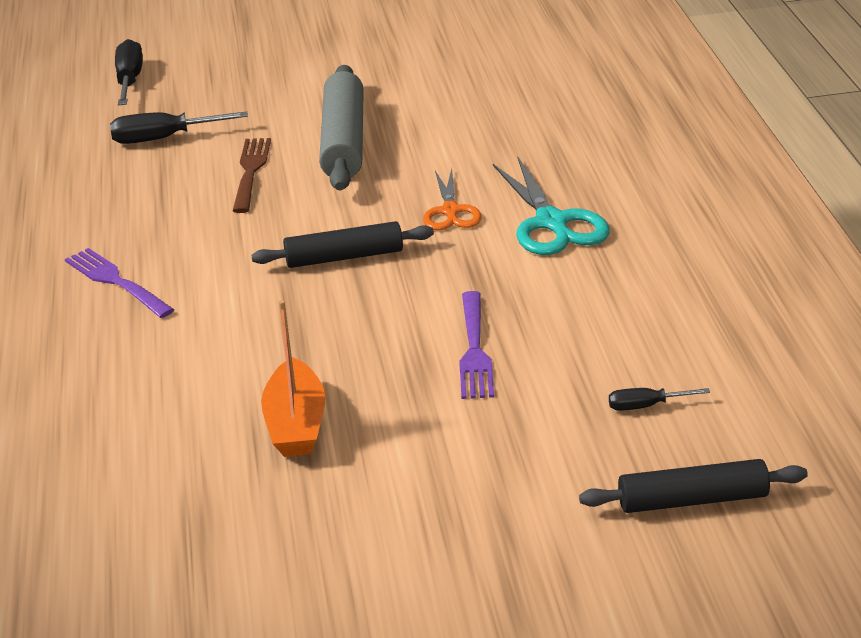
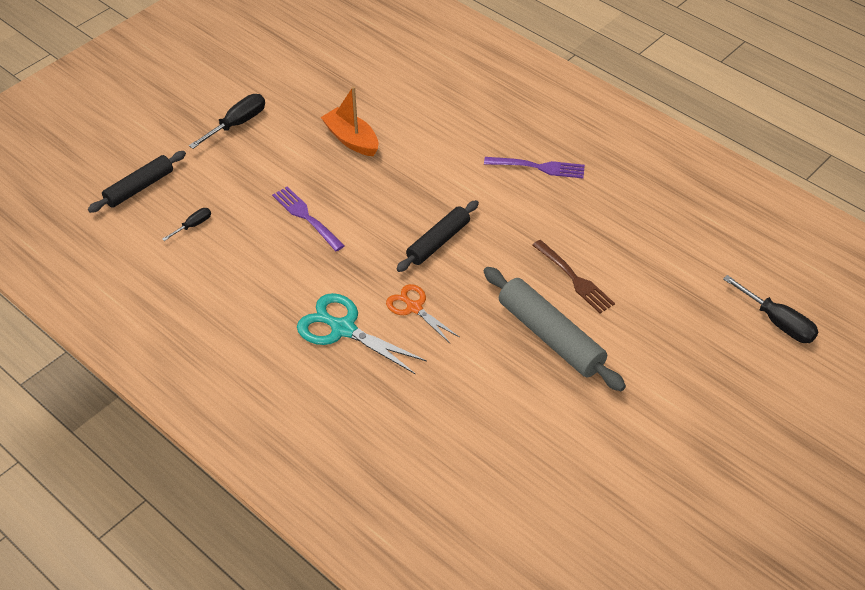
camera: 140 degrees right, 15 degrees up
(164, 138) = (668, 279): black screwdriver -> black screwdriver (237, 124)

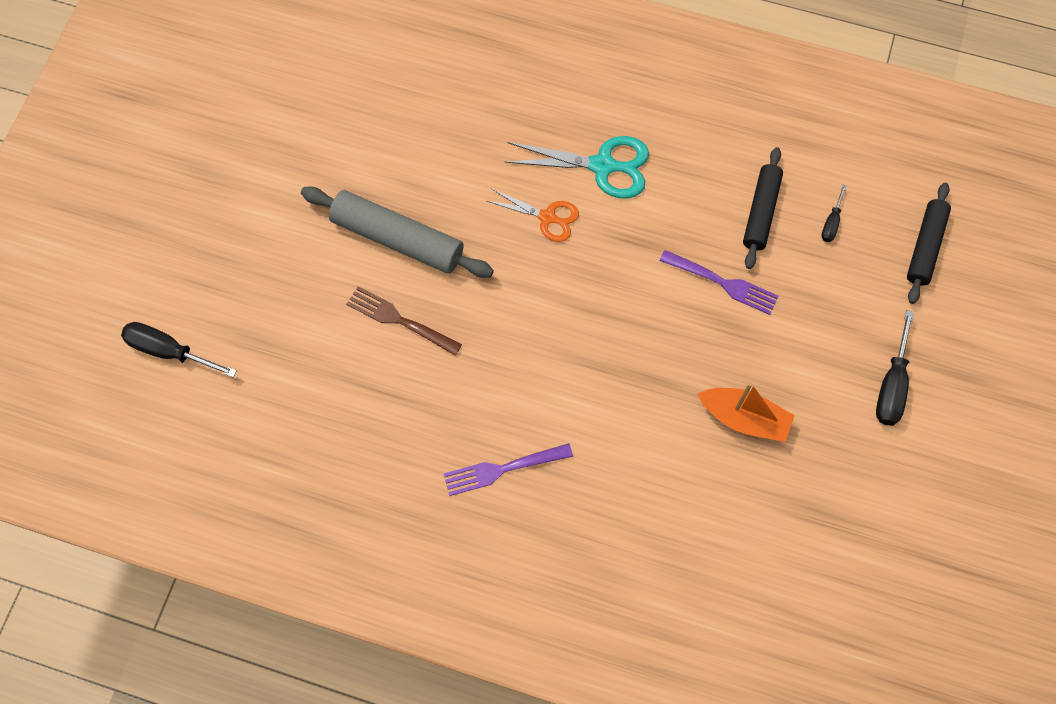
camera: 155 degrees right, 20 degrees up
(438, 242) = (564, 309): black rolling pin -> black rolling pin (761, 212)

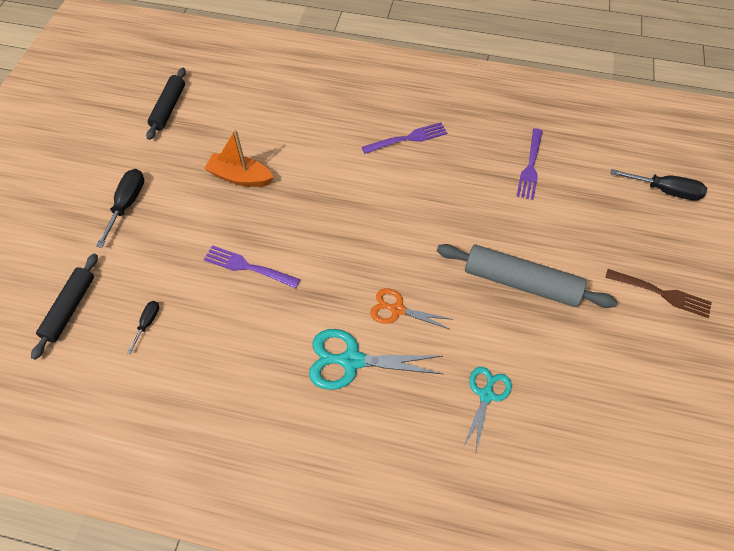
camera: 175 degrees right, 10 degrees down
(337, 406) = (530, 166): none -> purple fork
(400, 320) = (501, 222): brown fork -> brown fork (661, 293)
(466, 122) = (486, 395): none -> turquoise scissors
(761, 212) = (209, 328): black rolling pin -> black rolling pin (169, 108)

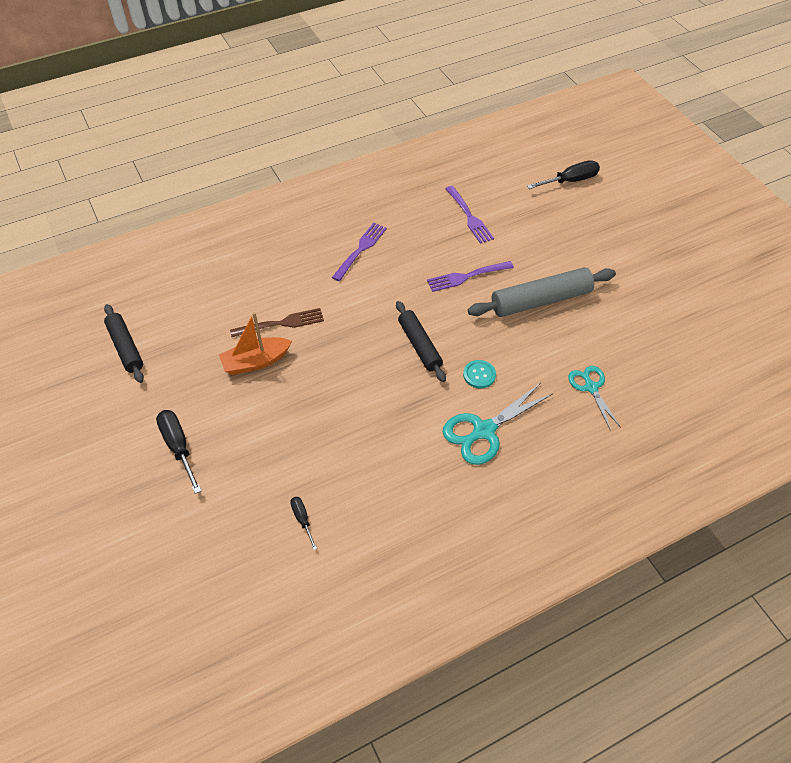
camera: 40 degrees left, 5 degrees down
(70, 308) = (222, 558): black rolling pin -> black rolling pin (419, 345)
(249, 267) = (338, 422): purple fork -> purple fork (467, 276)
(397, 309) = (479, 375): orange scissors -> turquoise button
(661, 293) = (629, 250): brown fork -> brown fork (280, 324)

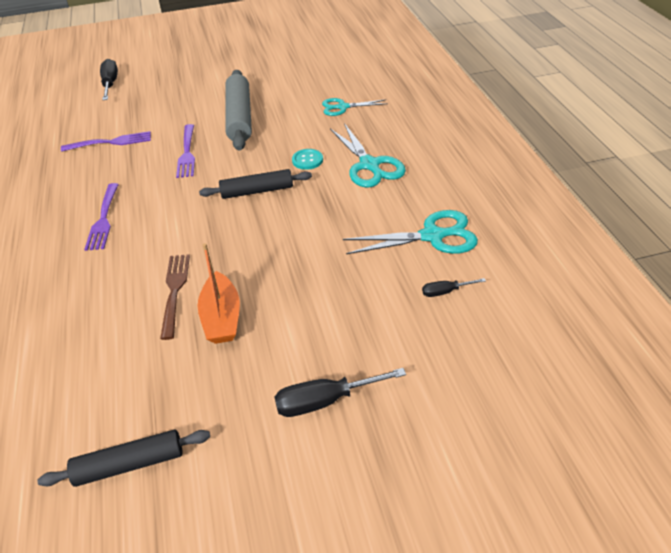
camera: 75 degrees left, 10 degrees down
(360, 250) = (103, 218): purple fork -> purple fork turned 135 degrees counterclockwise
(378, 501) = (432, 236): none -> turquoise scissors

